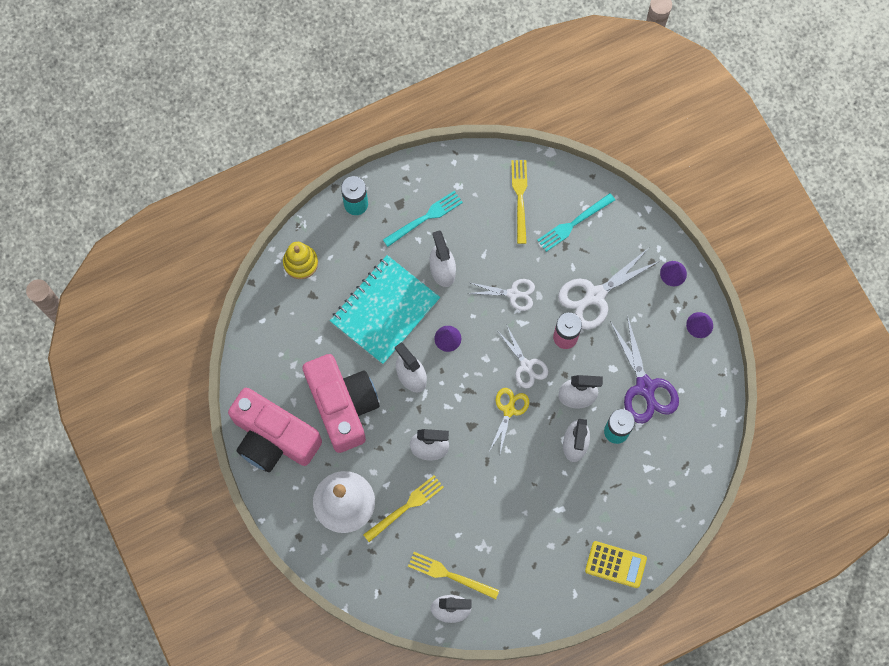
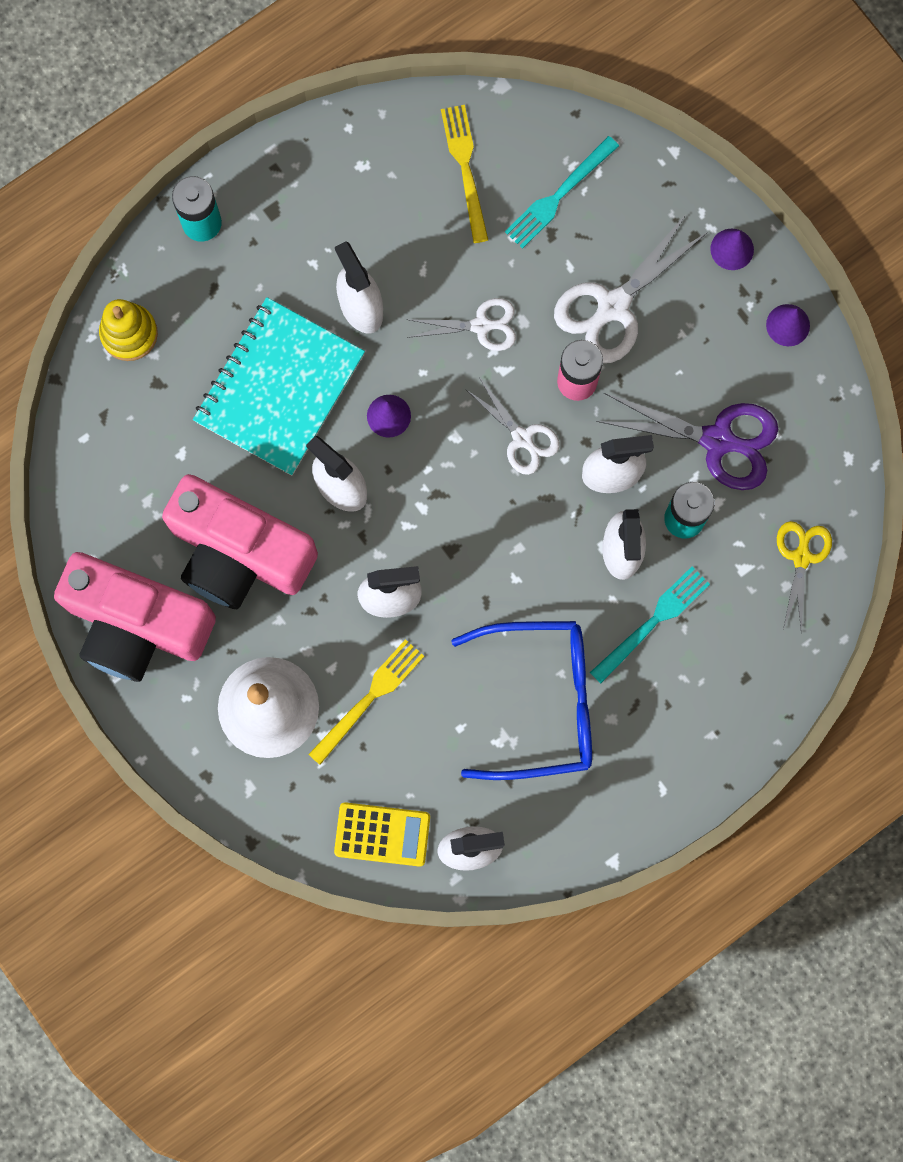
camera: 10 degrees left, 5 degrees up
(342, 406) = (239, 553): pink camera -> pink camera turned 150 degrees clockwise
(425, 218) = (318, 226): turquoise fork -> turquoise fork (653, 622)
(450, 575) = (459, 794): yellow fork -> none
(509, 410) = (507, 514): yellow scissors -> yellow scissors (801, 557)
(510, 527) = (541, 702): none -> blue glasses
(615, 564) = (719, 731): yellow calculator -> yellow calculator (382, 834)
(645, 387) = (718, 440): purple scissors -> purple scissors turned 45 degrees counterclockwise

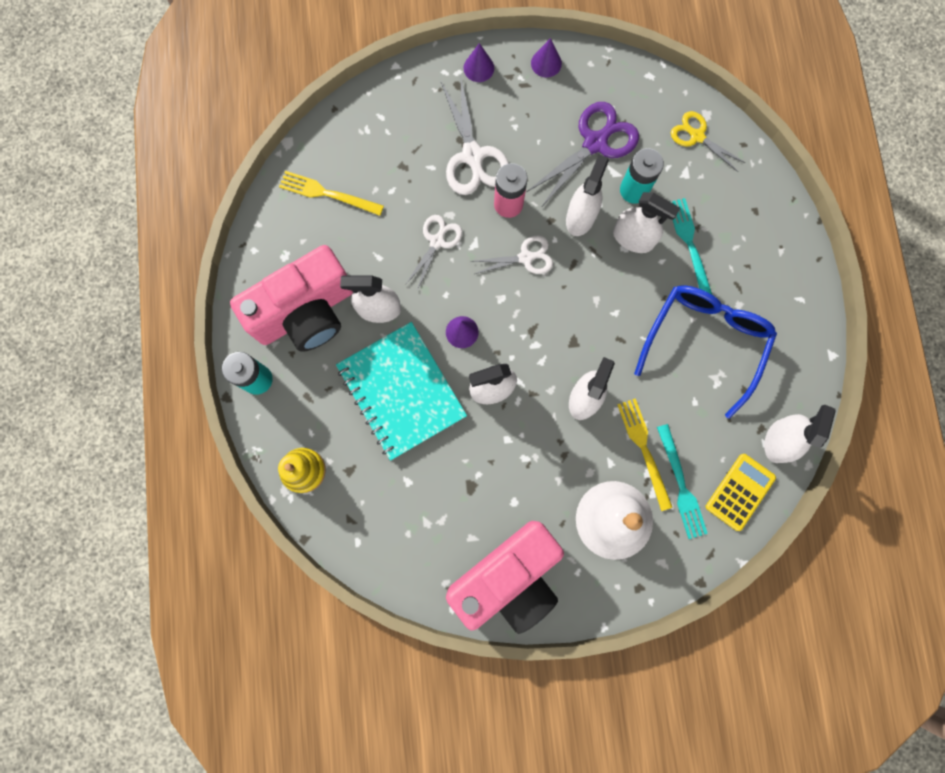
camera: 60 degrees left, 0 degrees up
(239, 553) = (498, 481): pink camera -> pink camera (306, 312)
(559, 195) = (381, 148): turquoise fork -> turquoise fork (681, 485)

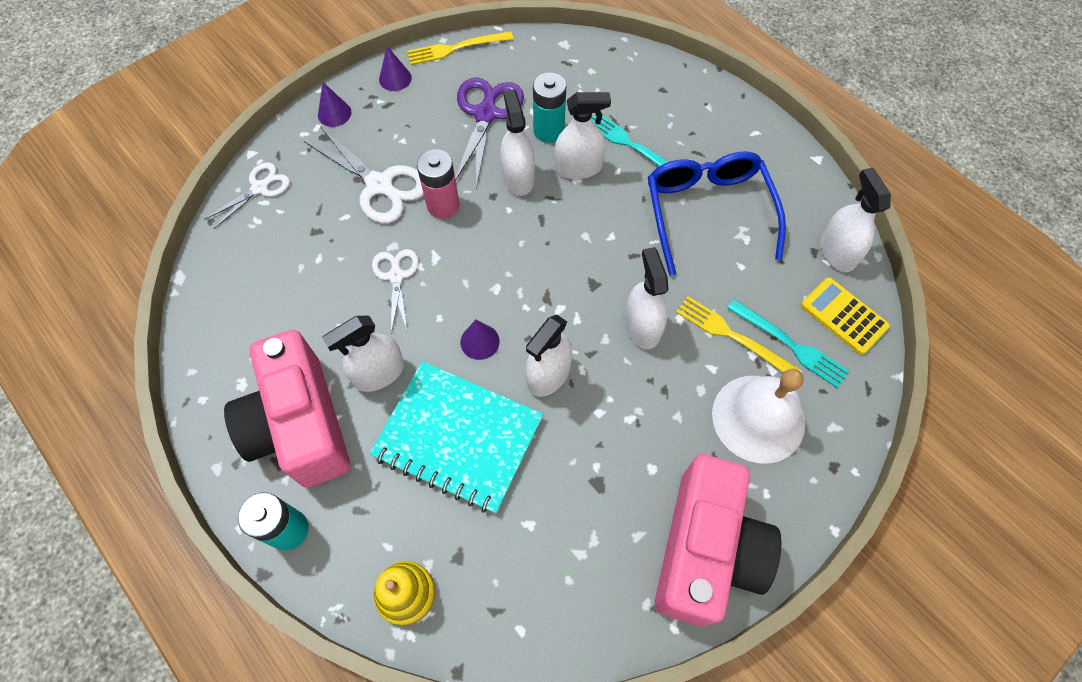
camera: 35 degrees left, 15 degrees down
(306, 312) = (300, 425): pink camera -> pink camera turned 135 degrees clockwise
(327, 193) = (251, 299): yellow fork -> yellow fork (456, 48)
(526, 257) = (493, 239): white scissors -> white scissors (260, 188)
(696, 136) = (569, 63): yellow scissors -> none
(740, 492) = (843, 316): yellow calculator -> yellow calculator turned 45 degrees counterclockwise

